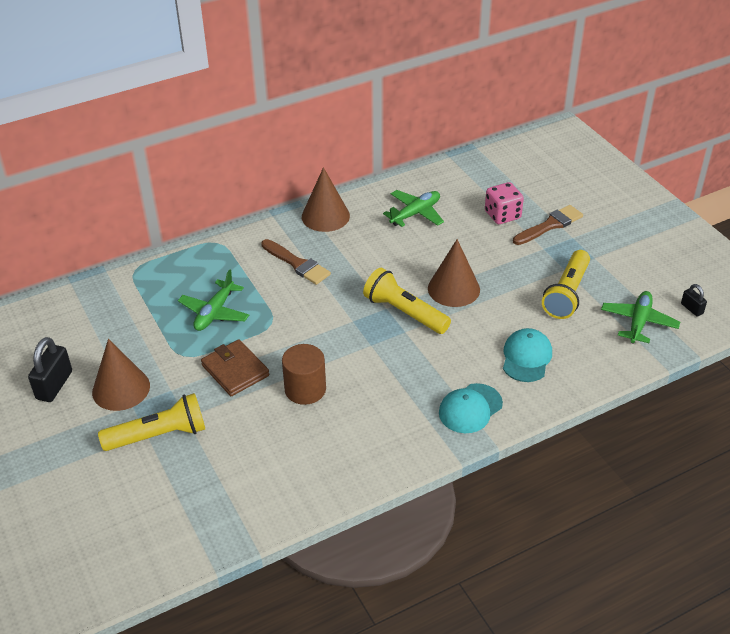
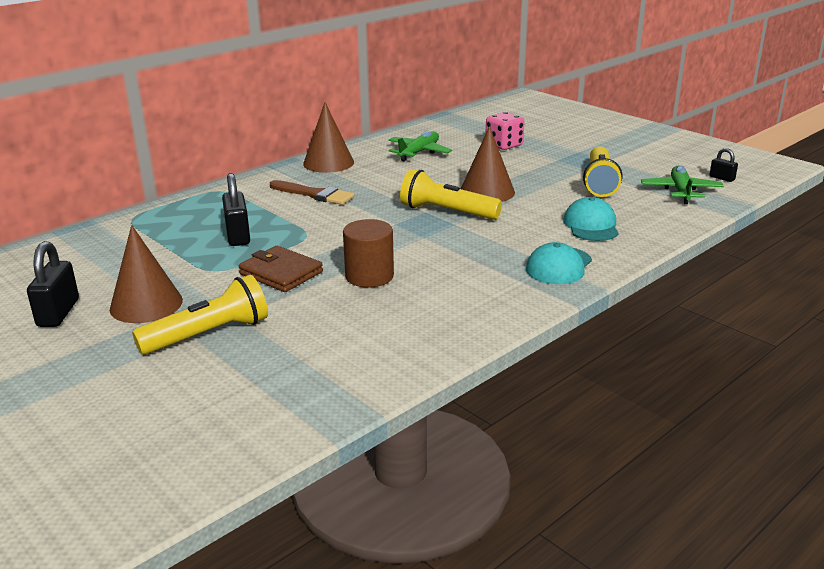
camera: 15 degrees left, 15 degrees down
(214, 312) = (238, 236): green plane -> black padlock
(550, 225) = (553, 146): brown brush -> none

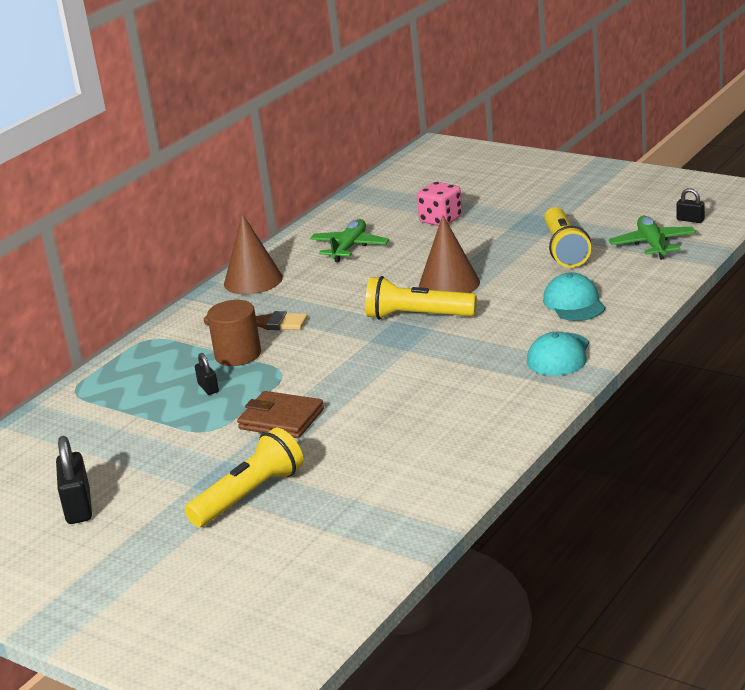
camera: 10 degrees left, 0 degrees up
(146, 304) = (164, 480): brown cone -> none
(238, 236) = (208, 388): black padlock -> black padlock, size x0.54
(369, 276) = (374, 404): brown cylinder -> brown cylinder (238, 355)

